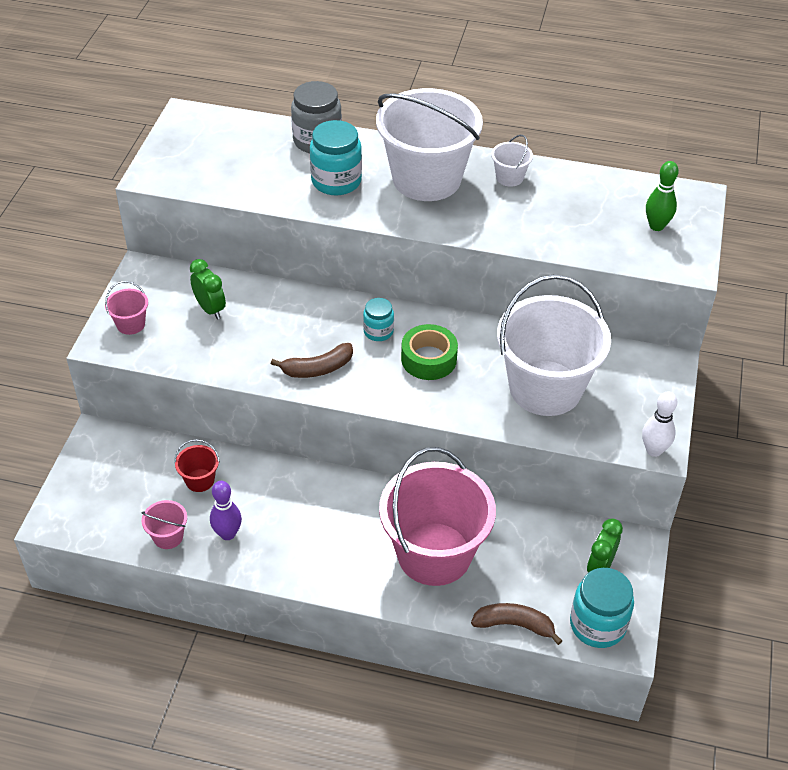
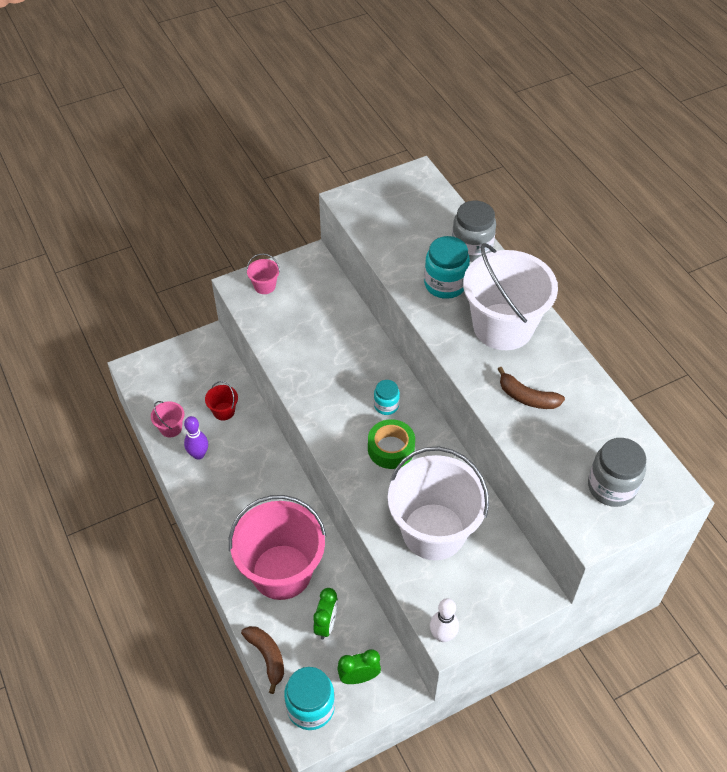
camera: 50 degrees right, 5 degrees up
(210, 309) = (315, 311): green clock -> green clock (326, 624)
(317, 368) = (322, 398): brown banana -> brown banana (527, 397)
(509, 177) = (559, 369): white bucket -> none
(656, 226) = (611, 487): green bowling pin -> grey jar

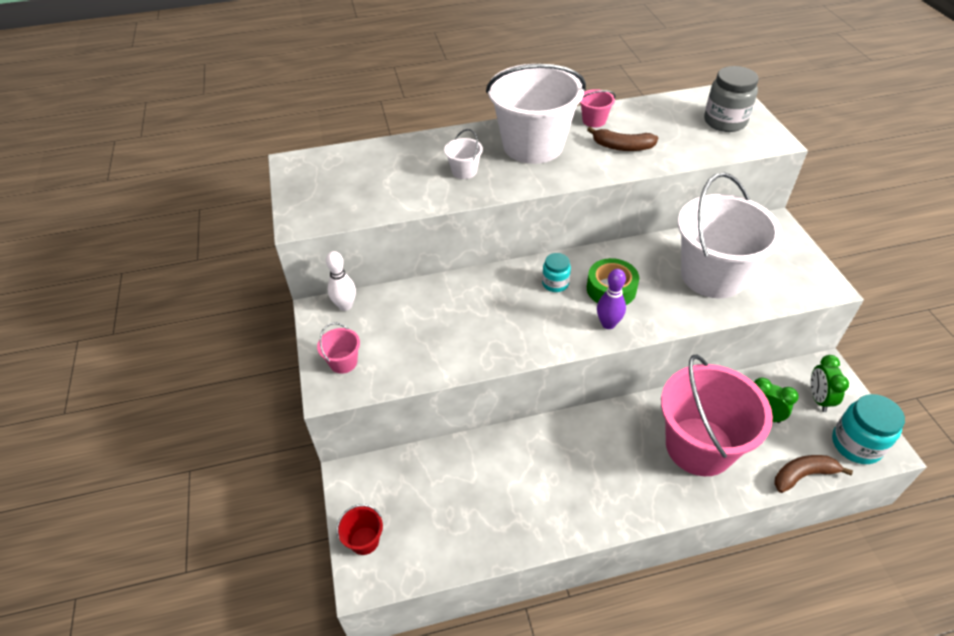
camera: 75 degrees left, 5 degrees down
(171, 428) = (479, 540): pink bucket -> pink bucket (594, 120)
(198, 454) = (528, 511): purple bowling pin -> purple bowling pin (608, 324)
(224, 411) = (469, 474): red bucket -> red bucket (364, 540)
(442, 635) = (826, 289): white bowling pin -> white bowling pin (345, 306)
(445, 284) = (464, 171): turquoise jar -> white bucket
(471, 248) = (422, 147): grey jar -> none
(527, 397) = (622, 147): brown banana -> brown banana turned 60 degrees clockwise

